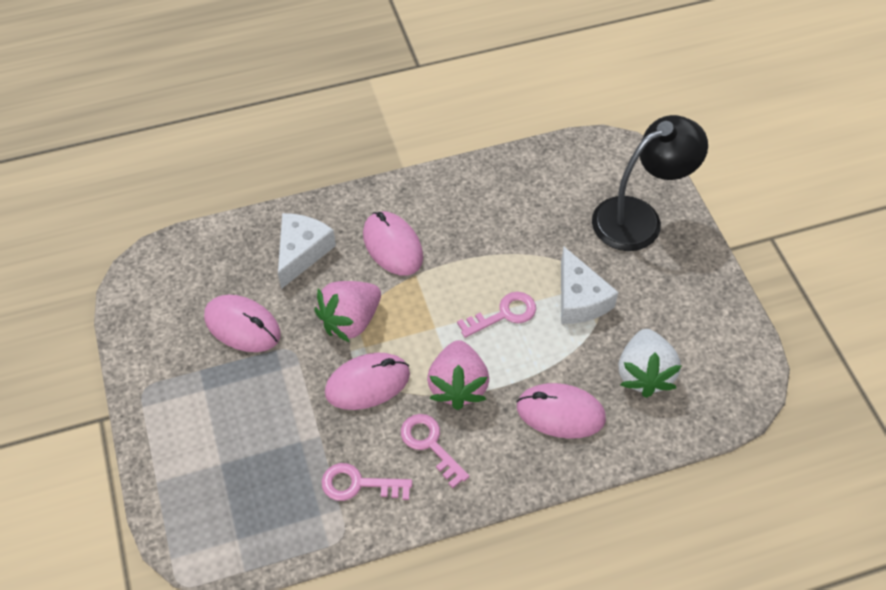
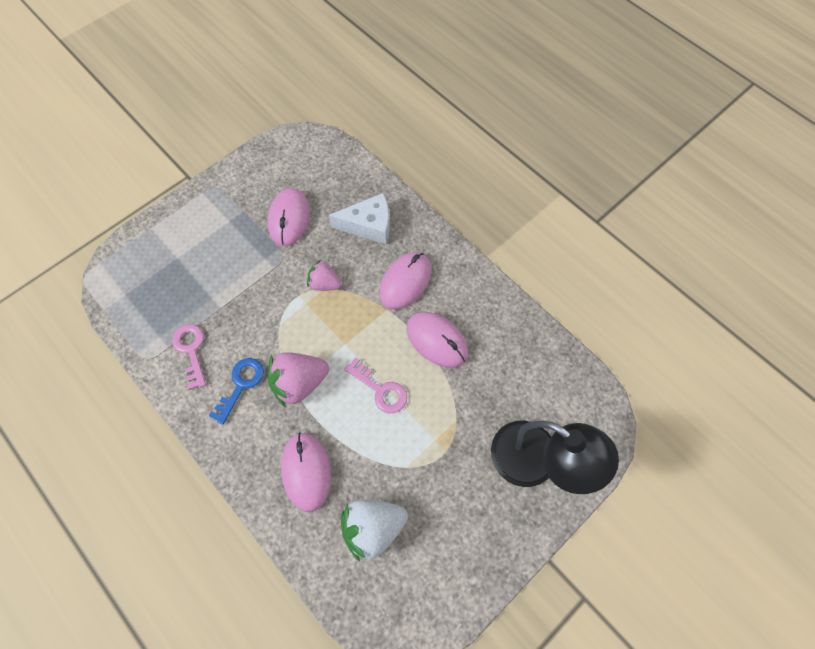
camera: 65 degrees right, 10 degrees up
(350, 321) = (324, 284): pink strawberry -> pink strawberry, size x0.61
(367, 383) = (275, 319): pink mouse -> pink mouse (436, 340)
(430, 444) = (241, 385): pink key -> blue key
(579, 299) = (424, 444): white cheese -> none

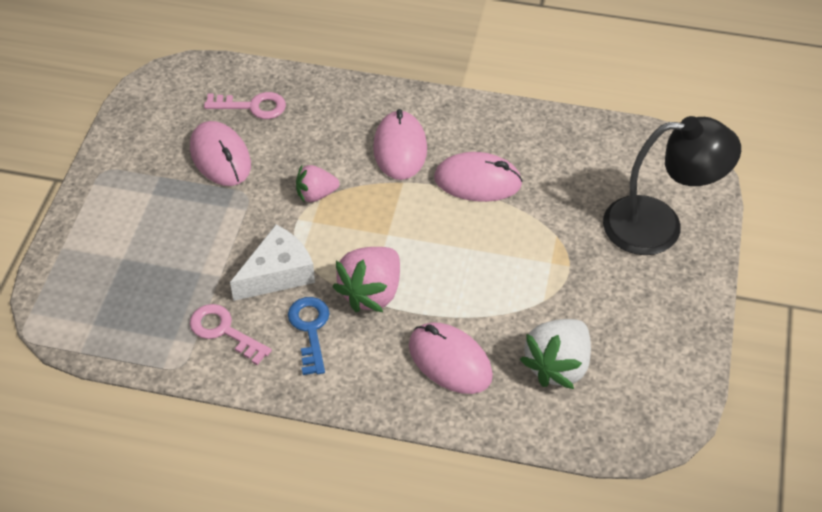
camera: 35 degrees left, 15 degrees down
(369, 225) = (315, 119): white cheese -> white cheese (277, 274)
(380, 390) = (460, 252): pink key -> pink key (252, 106)

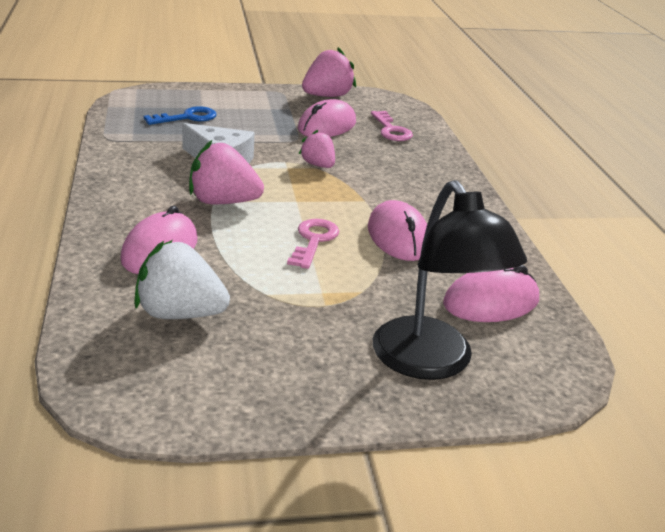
camera: 65 degrees right, 20 degrees down
(135, 131) = (327, 96): none -> pink strawberry
(224, 331) = (149, 149): pink key -> pink key (314, 241)
(310, 329) = (167, 181): blue key -> blue key (187, 117)
(400, 149) = (403, 194): pink mouse -> pink mouse (491, 302)

